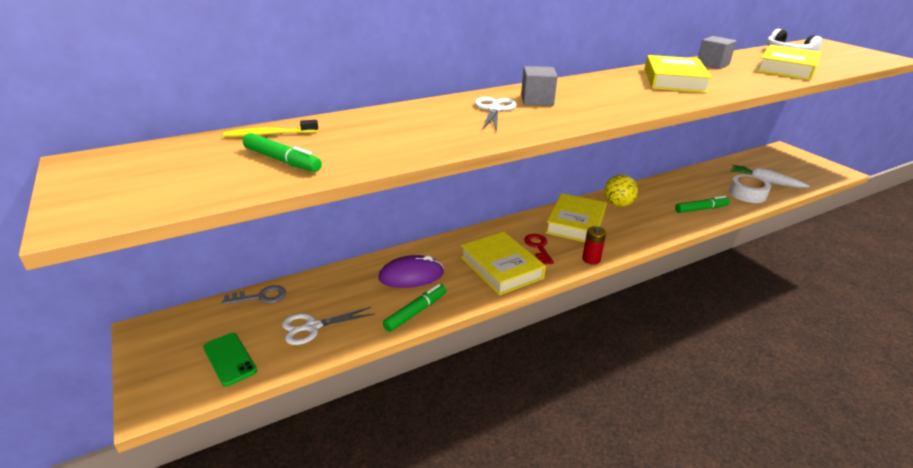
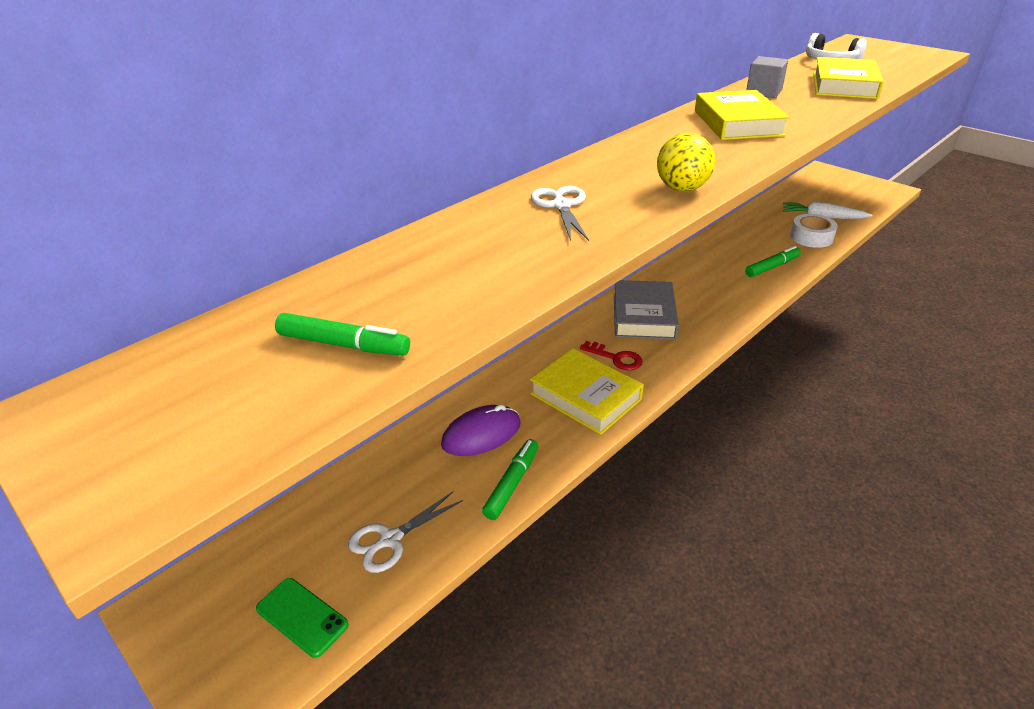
camera: 15 degrees left, 5 degrees up
(260, 297) = (297, 515): grey key -> none
(270, 134) = (294, 304): yellow toothbrush -> none
(537, 100) = (603, 182): grey cube -> none
(538, 247) = (616, 358): red key -> red key turned 150 degrees clockwise
(575, 223) = (643, 315): yellow book -> grey book
(591, 259) = (683, 360): red battery -> none
(617, 204) = (679, 280): yellow ball -> yellow ball (682, 189)

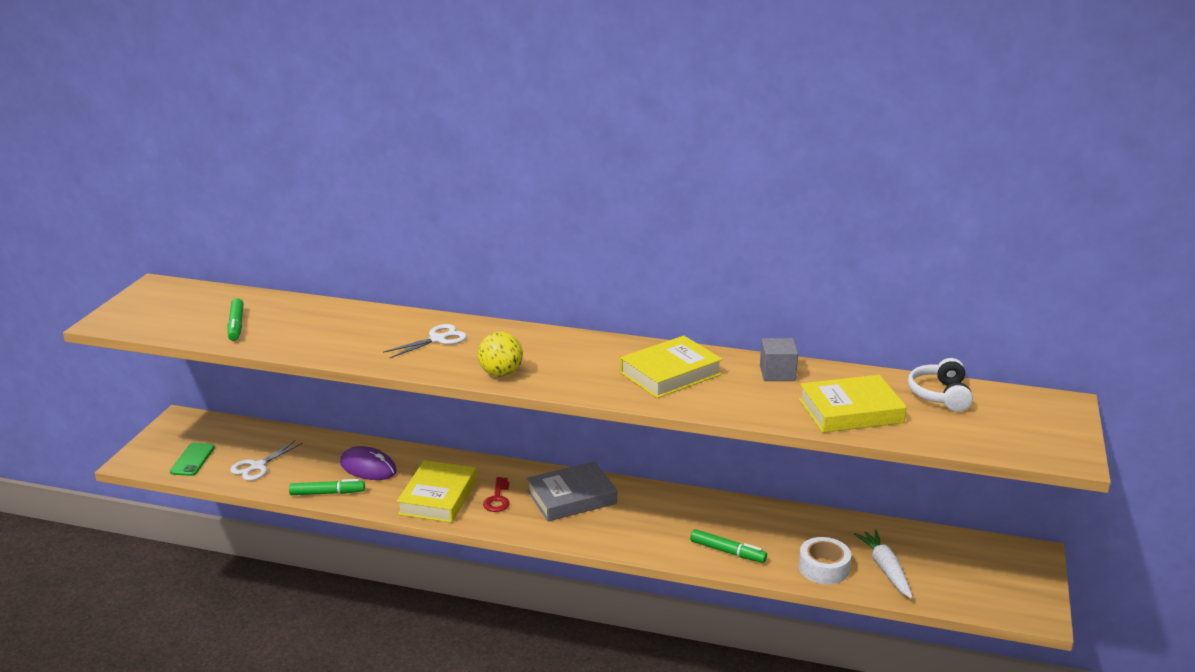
camera: 60 degrees right, 10 degrees down
(390, 540) = (257, 466): white scissors -> white scissors turned 75 degrees counterclockwise

